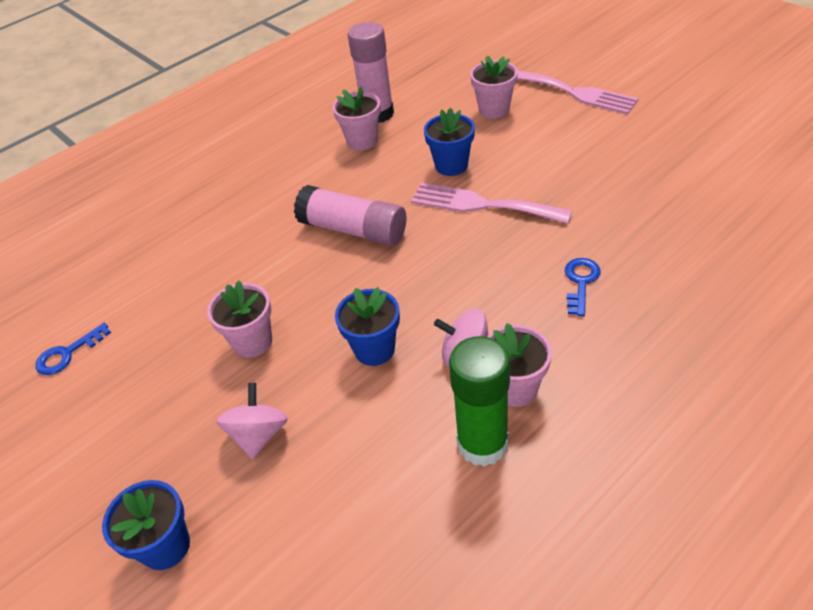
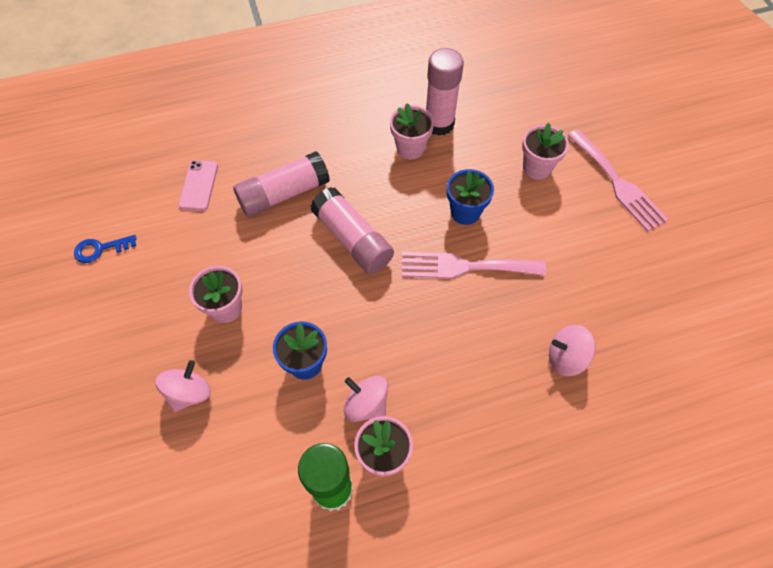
camera: 20 degrees right, 15 degrees up
(154, 254) = (198, 185): none -> pink phone
(165, 546) = (89, 448): blue flower pot -> none
(254, 224) = (283, 194): none -> pink glue stick
(482, 204) = (465, 266): pink fork -> pink fork turned 45 degrees counterclockwise
(580, 282) = (493, 387): blue key -> none
(630, 230) = (566, 357): none -> pink spinning top

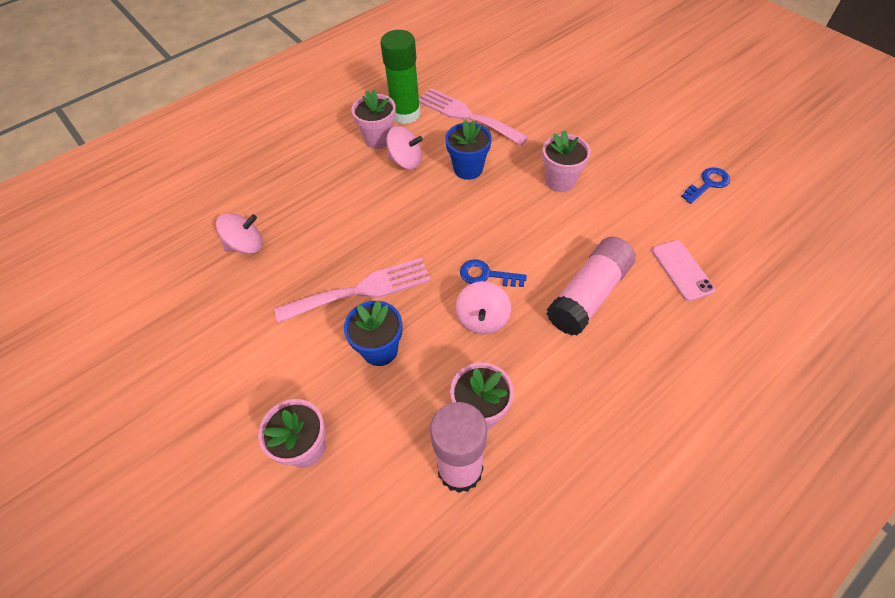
camera: 160 degrees right, 5 degrees down
(189, 393) = (541, 125): pink spinning top -> pink spinning top (482, 319)
(352, 240) = (486, 275): pink glue stick -> blue key
(617, 183) = (192, 466): pink fork -> pink fork (466, 115)

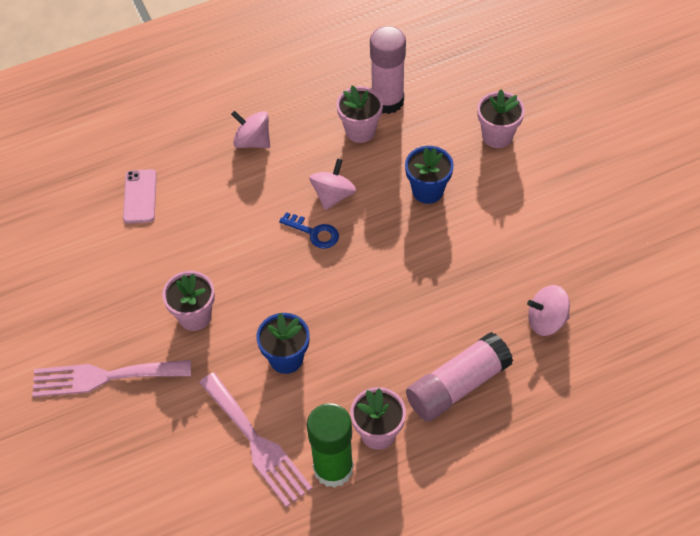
camera: 165 degrees left, 0 degrees up
(361, 290) = (434, 245): pink fork -> pink fork (104, 377)
(405, 161) = (354, 389): pink spinning top -> pink spinning top (252, 141)
(589, 294) = (233, 195): pink glue stick -> pink glue stick (457, 386)
(708, 184) = (50, 274): blue key -> none

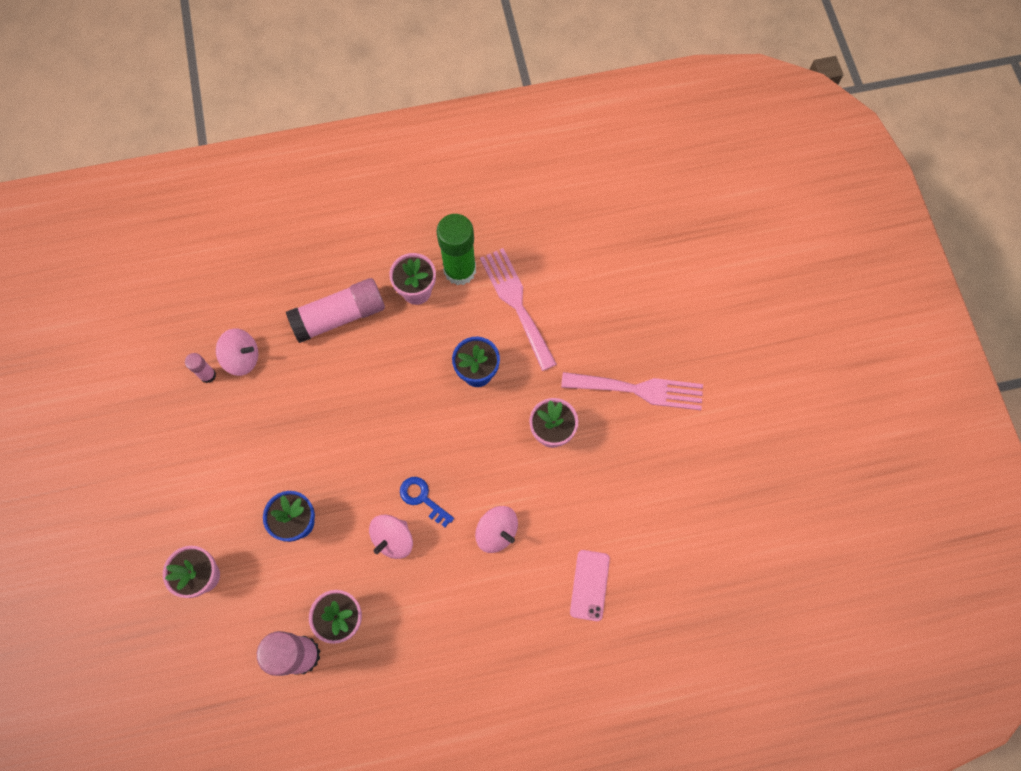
camera: 170 degrees left, 15 degrees up
(252, 141) = (460, 632): pink spinning top -> pink spinning top (497, 532)
(575, 297) = (208, 375): none -> pink glue stick

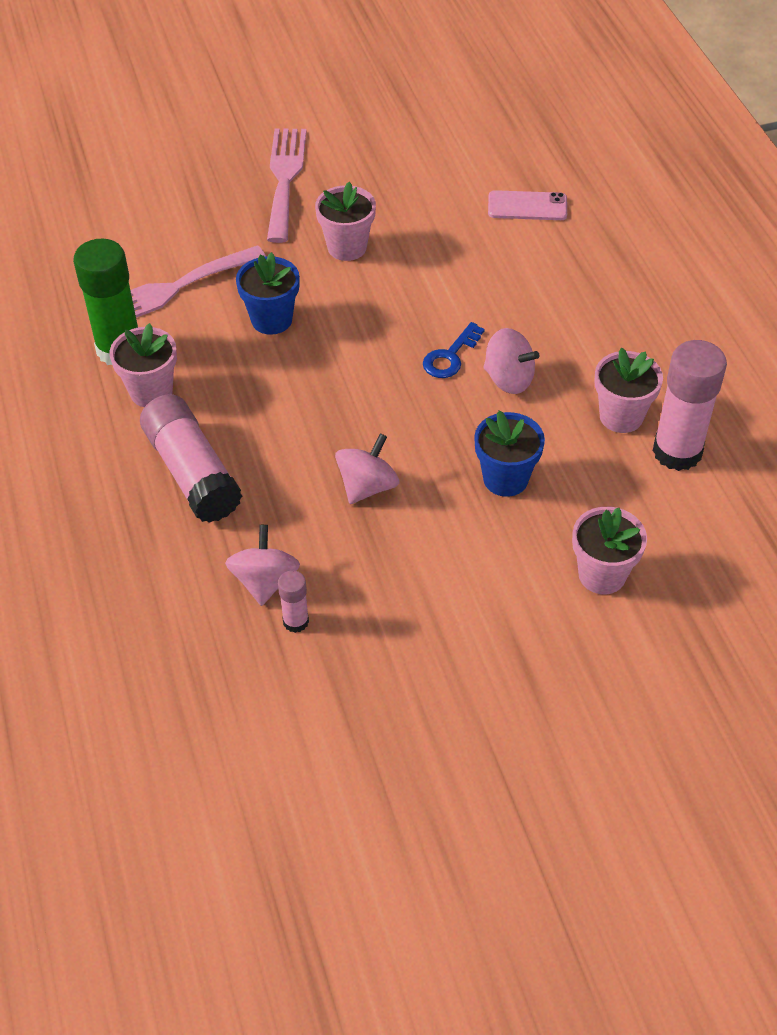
camera: 95 degrees left, 20 degrees down
(497, 532) = (480, 285): pink spinning top -> pink spinning top (367, 486)

